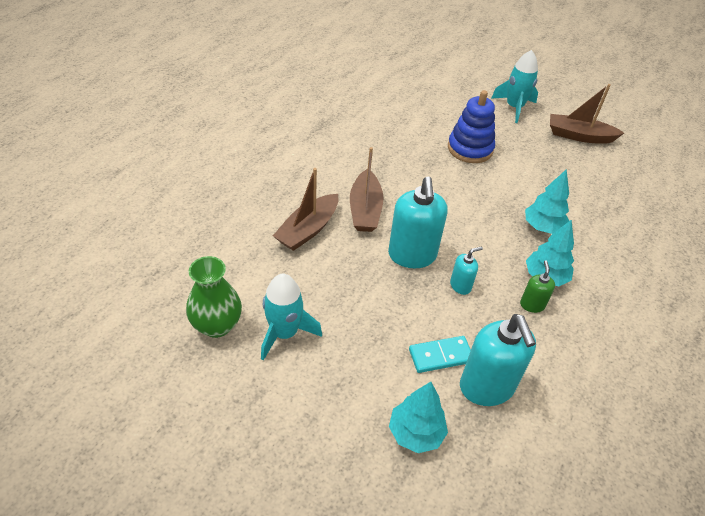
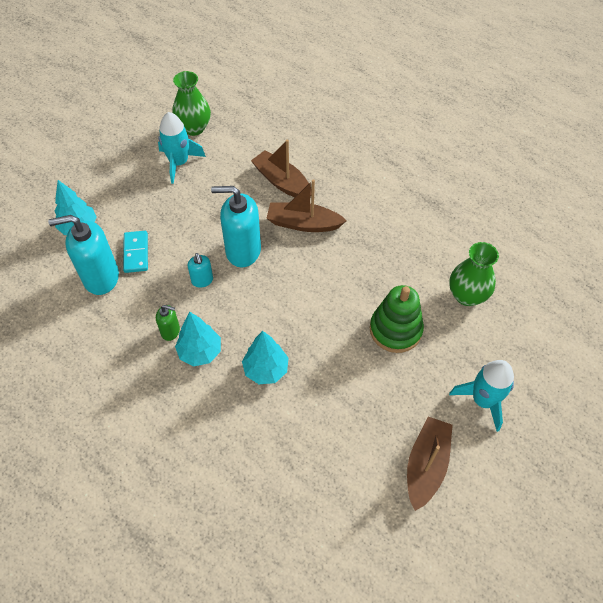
camera: 100 degrees right, 10 degrees up
(422, 110) = (467, 295): none -> green vase
(470, 149) = (395, 330): blue stacking toy -> green stacking toy

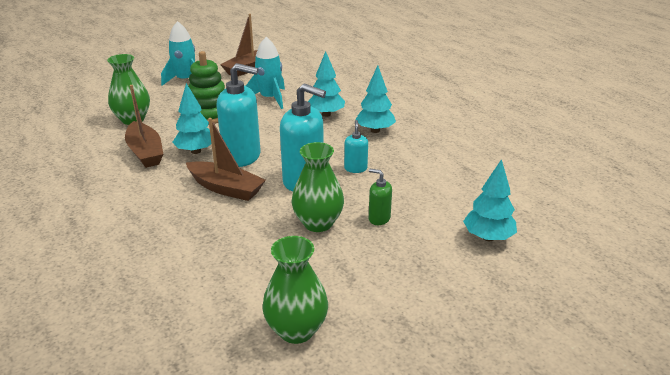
camera: 160 degrees left, 25 degrees down
(101, 277) = (461, 189): turquoise soap dispenser -> turquoise soap dispenser (242, 157)
(136, 253) = (420, 201): turquoise domino -> none
(170, 331) = (397, 144): green soap dispenser -> green soap dispenser (379, 218)
(179, 163) = (339, 282): turquoise rocket -> turquoise rocket (270, 99)
(212, 207) = (318, 223): none -> green vase
(282, 182) = (218, 230): brown boat -> brown boat (145, 152)
(363, 263) = (196, 151): none -> turquoise tree

